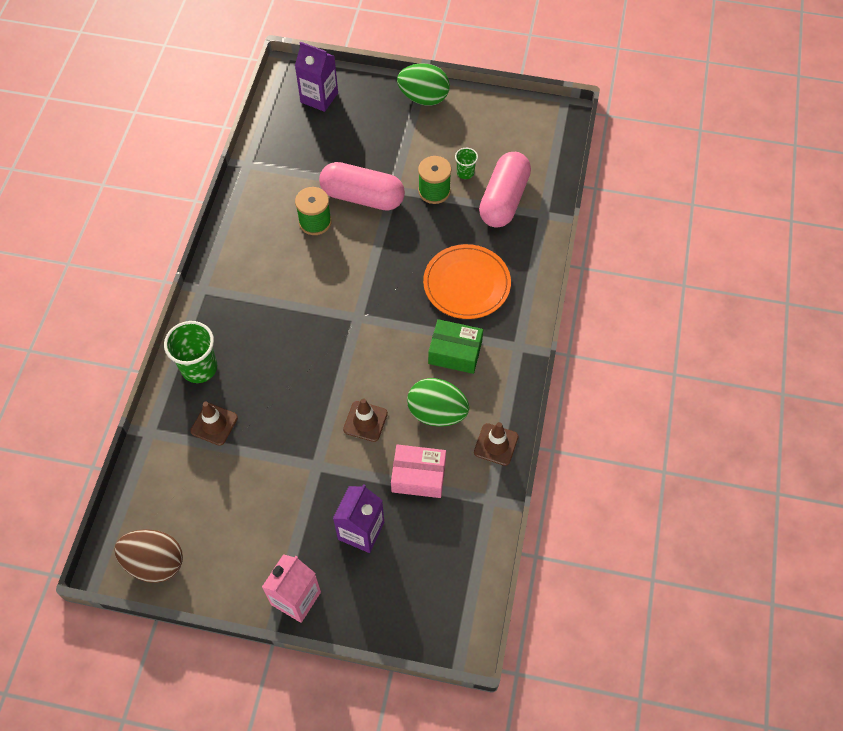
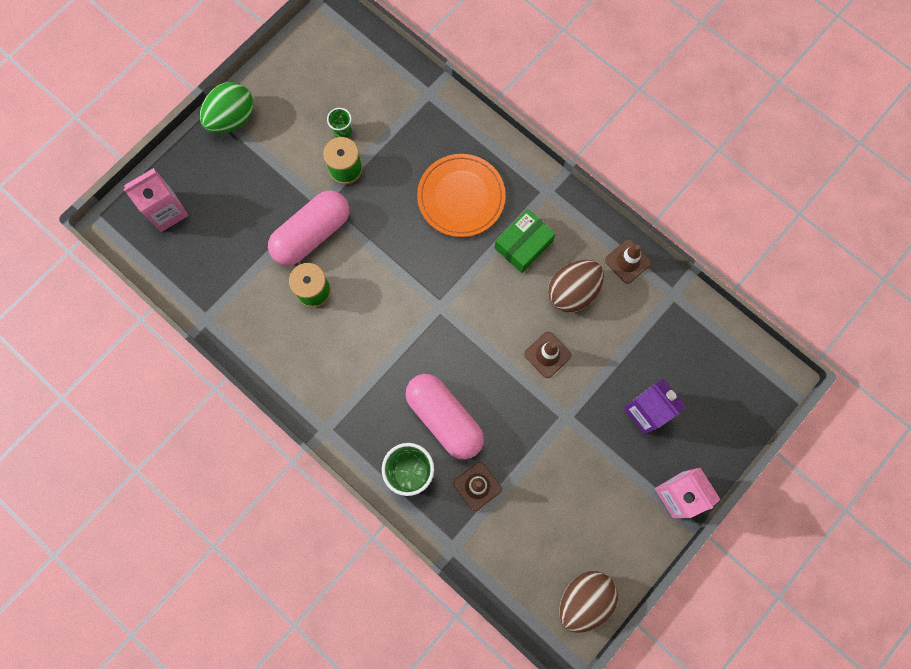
camera: 60 degrees left, 15 degrees up
(319, 97) = (167, 211): purple carton -> pink carton
(418, 476) = (622, 338): pink box -> none
(437, 413) = (572, 291): green egg -> brown egg
(503, 200) = (392, 116): pink capsule -> pink capsule (444, 418)

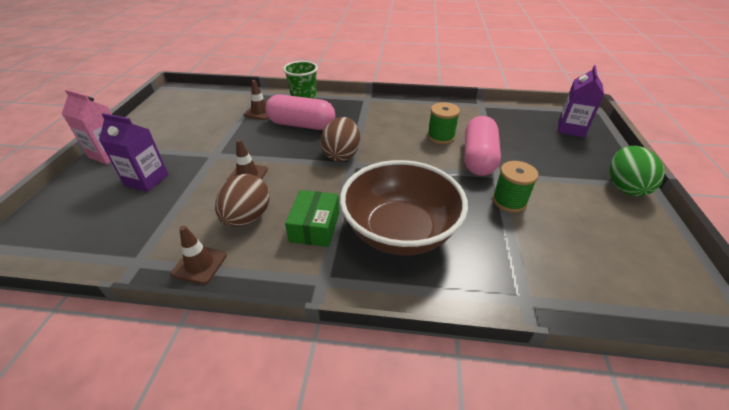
camera: 145 degrees right, 35 degrees down
(167, 211) = (571, 129): pink carton -> purple carton
(342, 131) = (547, 223): green cup -> none
(461, 197) = (400, 231): orange plate -> brown bowl
(584, 599) = (168, 102): brown egg -> brown egg (341, 155)

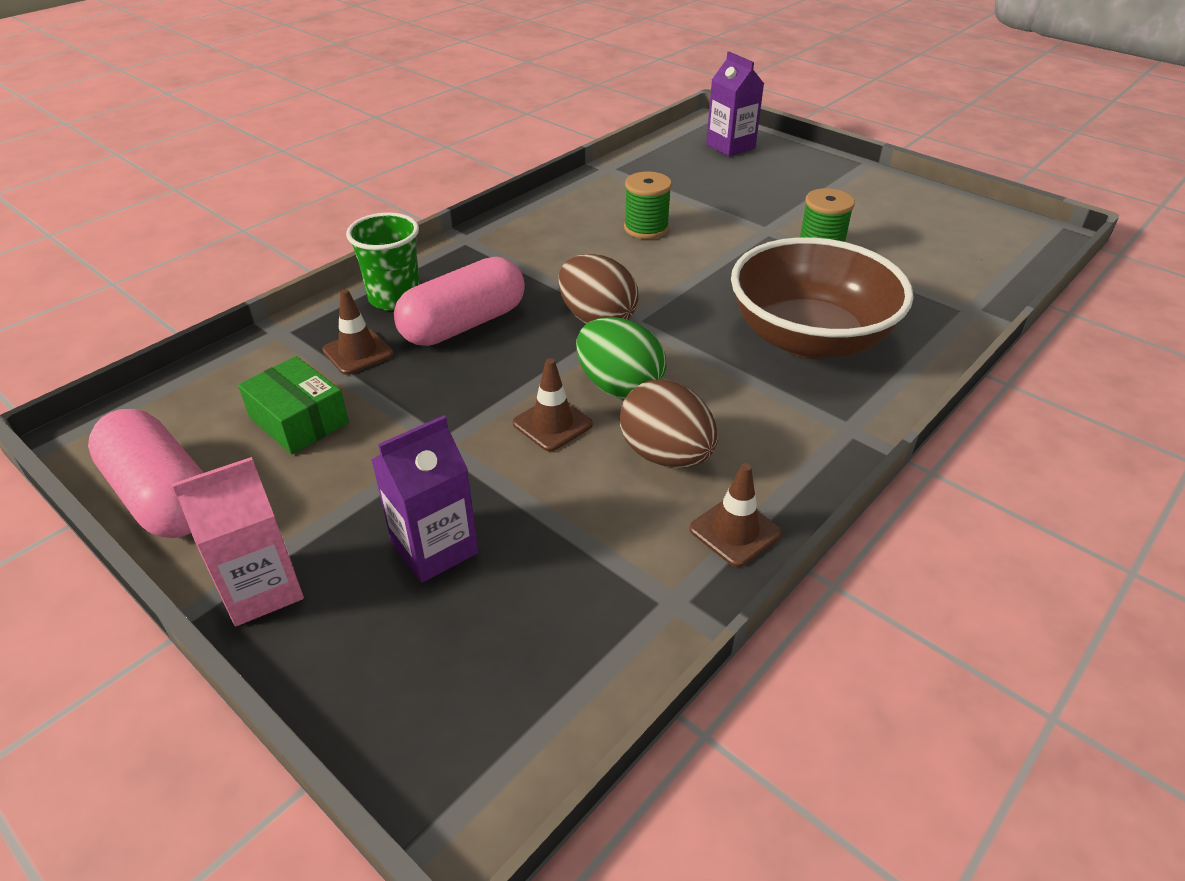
camera: 55 degrees left, 0 degrees up
(315, 227) = (743, 400): green box -> green box (299, 420)
(478, 158) = (722, 226): pink capsule -> pink capsule (163, 496)
(625, 187) = (859, 176): green egg -> green egg (619, 387)

